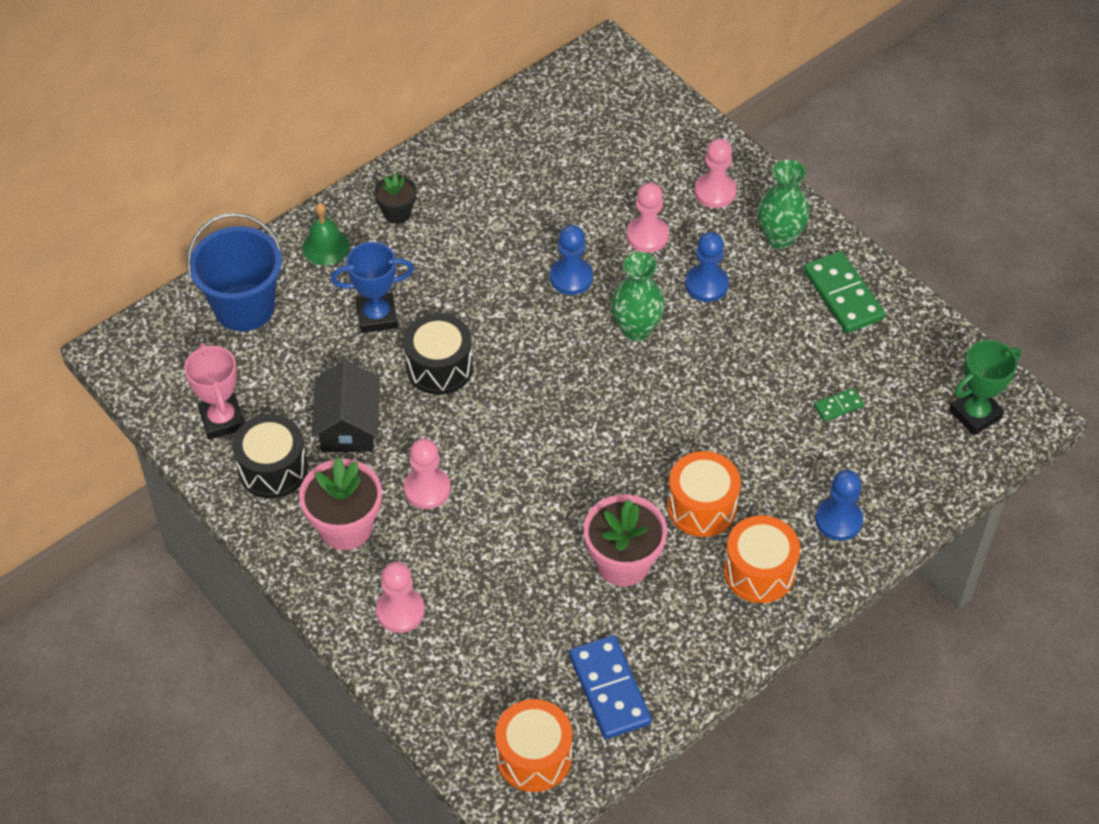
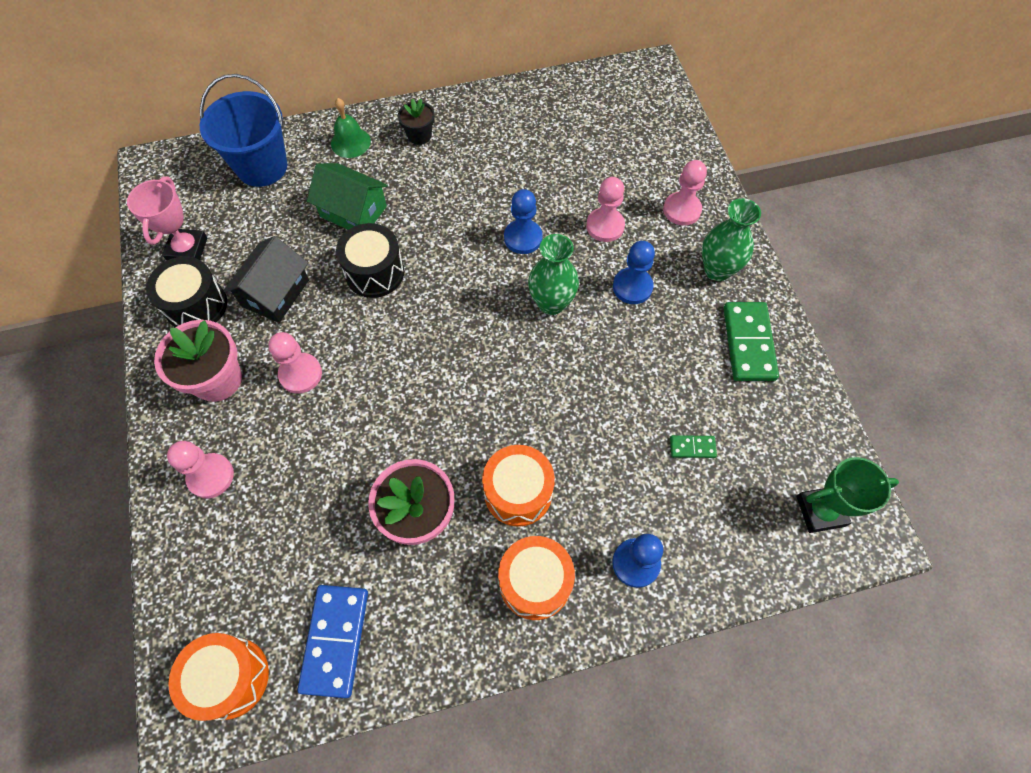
camera: 25 degrees right, 10 degrees up
(377, 316) = (353, 211): blue trophy -> green house

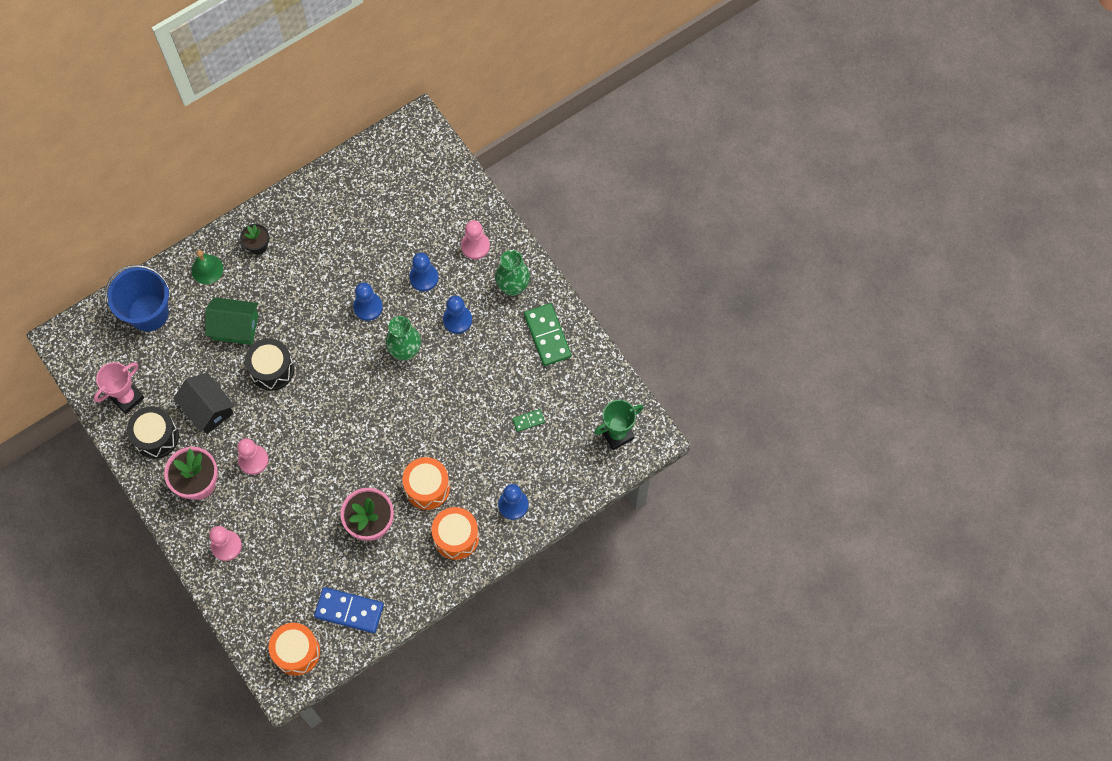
camera: 20 degrees left, 5 degrees up
(187, 249) = (127, 397): pink trophy -> pink trophy turned 60 degrees clockwise
(275, 293) = (208, 409): black house -> black house turned 45 degrees counterclockwise
(335, 640) = (349, 611): blue domino -> blue domino turned 60 degrees counterclockwise
(605, 226) = (424, 278): pink pawn -> blue pawn

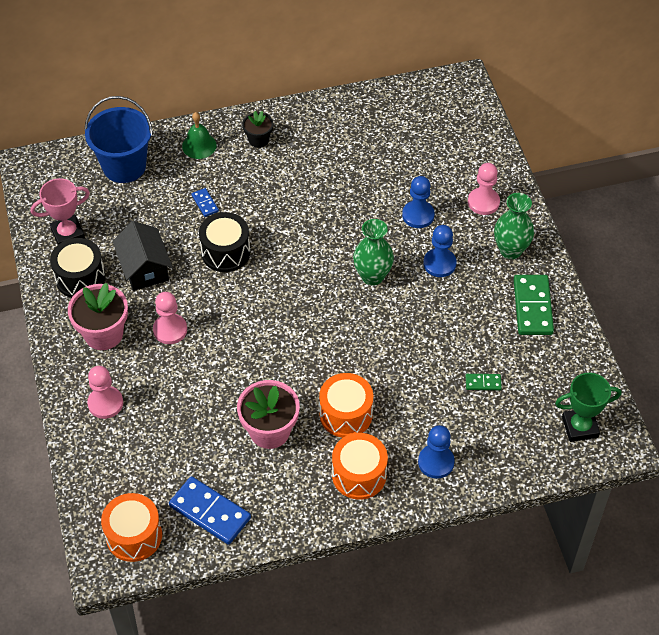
camera: 20 degrees right, 15 degrees down
(235, 327) = (205, 203): green house -> blue domino
(368, 307) = (349, 225): blue pawn -> none

